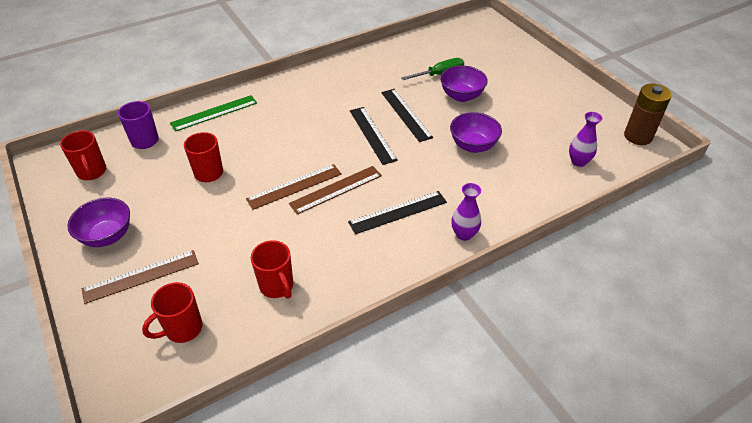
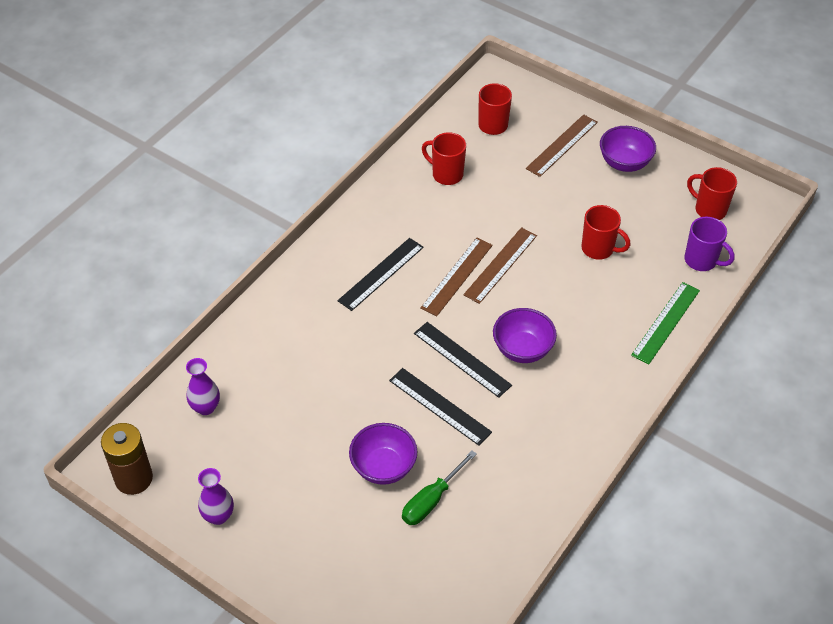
camera: 155 degrees right, 5 degrees up
(464, 234) = (306, 273): purple vase -> purple vase (218, 516)
(473, 146) = (337, 386): purple bowl -> purple bowl (522, 349)

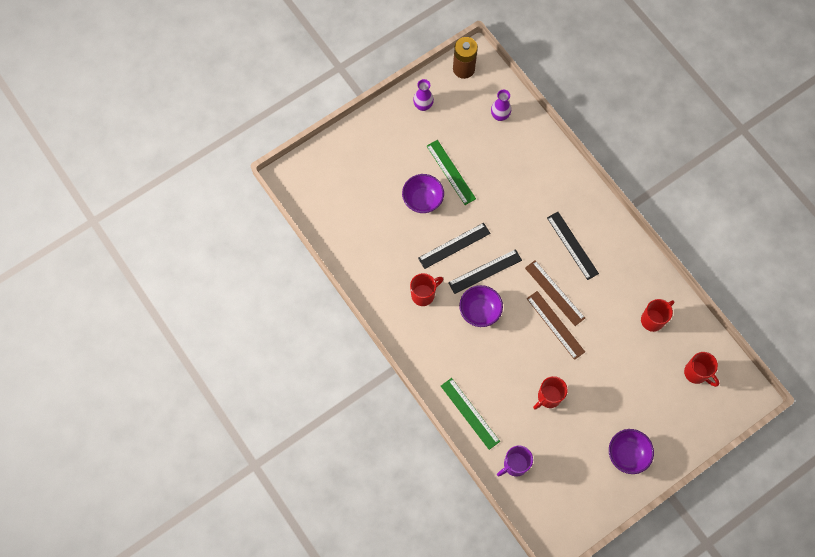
camera: 110 degrees right, 20 degrees up
(323, 444) = (451, 172): none -> green ruler
(431, 500) = (391, 219): green screwdriver -> none
(562, 145) = (659, 415): brown ruler -> none
(709, 209) = (561, 495): red mug -> red mug (423, 294)

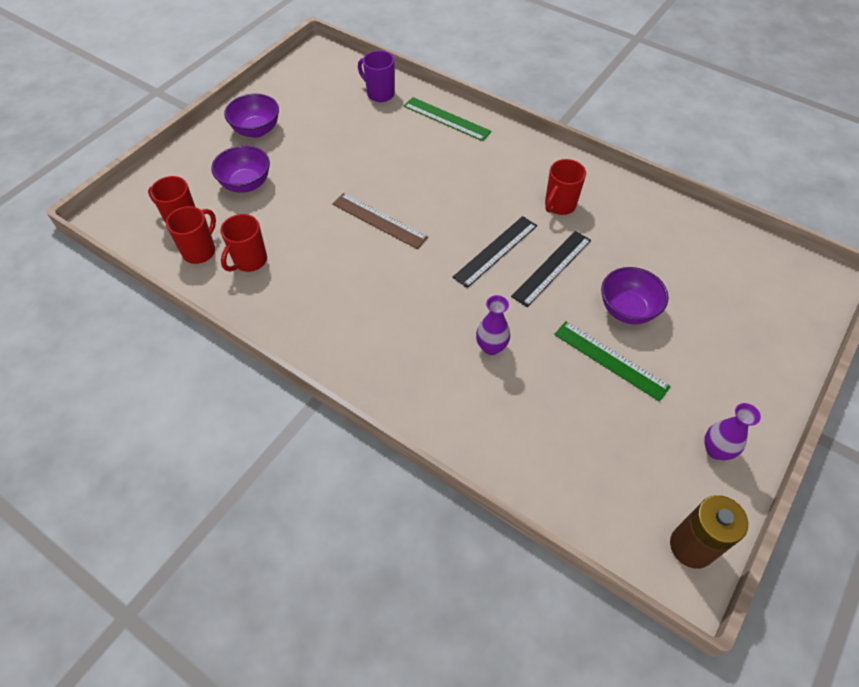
camera: 160 degrees right, 15 degrees down
(479, 311) = (481, 208): purple bowl -> purple bowl (246, 184)
(500, 116) = (583, 477): purple vase -> purple vase (491, 347)
(514, 465) = (379, 94): purple mug -> purple mug turned 90 degrees counterclockwise
(548, 397) = (363, 153): red mug -> red mug (200, 251)
(554, 293) = (393, 254): brown ruler -> none
(572, 245) = (388, 316): black ruler -> none

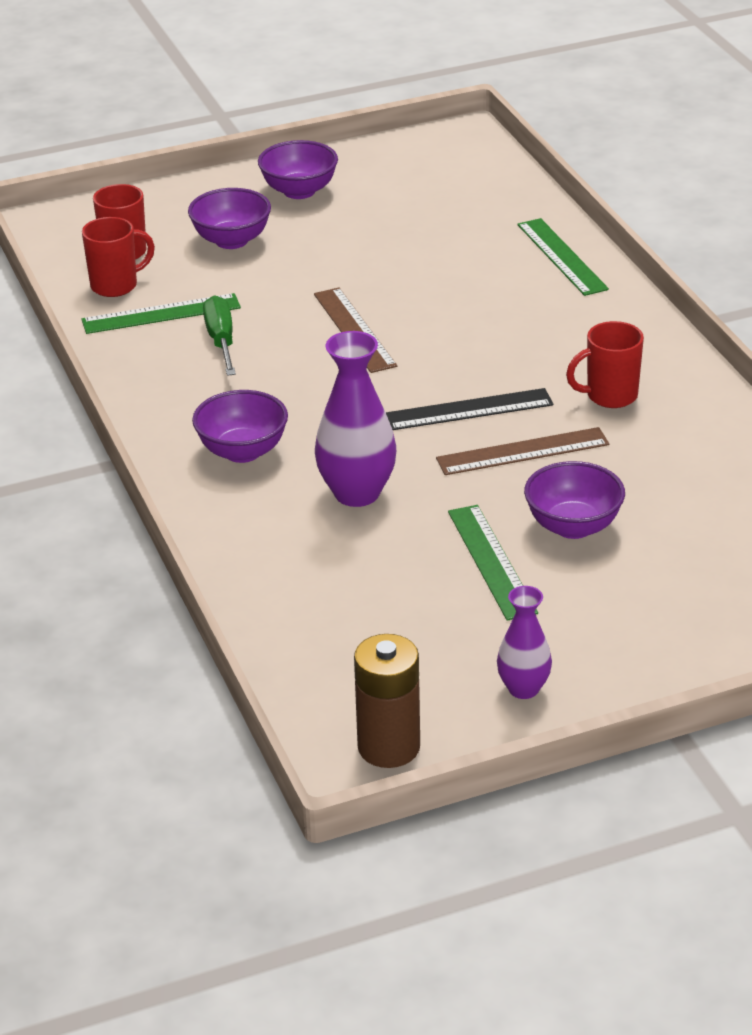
camera: 35 degrees right, 20 degrees down
(249, 261) = (161, 314): red mug -> green ruler
(306, 265) = (221, 341): none -> green screwdriver
(379, 94) = (500, 201): purple mug -> none
(395, 349) = (242, 451): none -> purple bowl
(491, 347) = (357, 493): purple vase -> purple vase, size x1.66
(552, 268) = (522, 452): black ruler -> brown ruler

